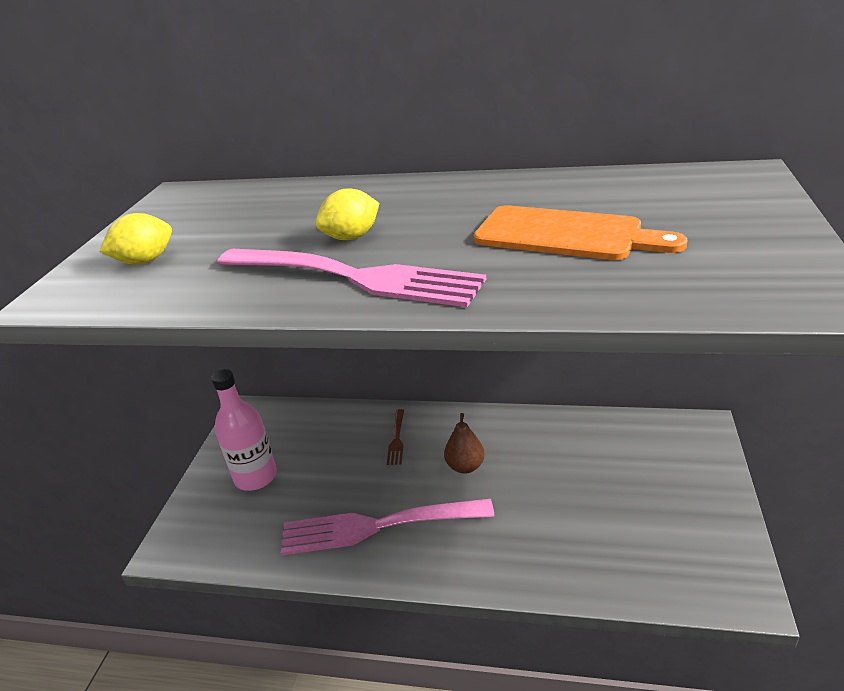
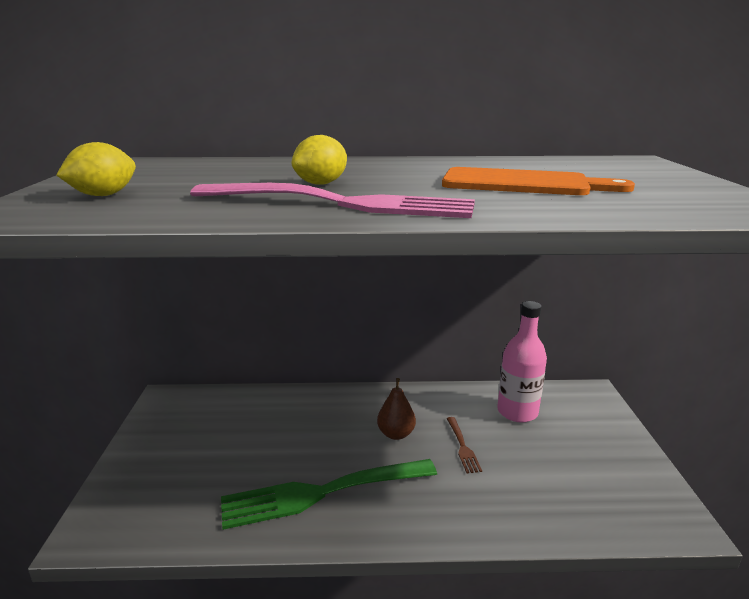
camera: 15 degrees left, 10 degrees down
(256, 477) = (182, 456): pink bottle -> pink bottle (517, 412)
(379, 525) = (323, 492): pink fork -> green fork
(396, 439) = (323, 414): brown fork -> brown fork (462, 446)

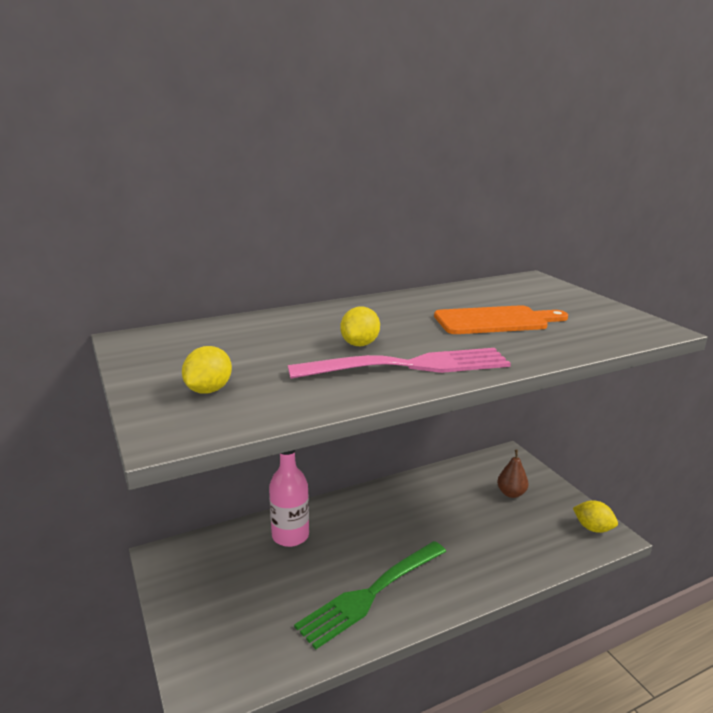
camera: 25 degrees left, 0 degrees up
(396, 434) = (392, 528): brown pear -> brown pear (511, 493)
(462, 446) = (447, 524): brown fork -> none
(517, 412) = (468, 484): pink bottle -> pink bottle (290, 536)
(657, 505) = (593, 528): none -> yellow lemon

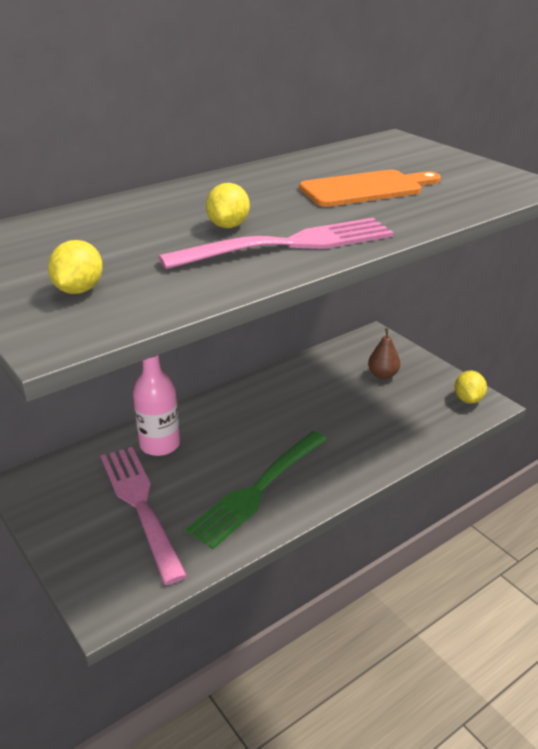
camera: 10 degrees left, 10 degrees up
(259, 594) = (141, 506): none -> pink fork
(593, 528) = (468, 399): yellow lemon -> yellow lemon turned 75 degrees clockwise

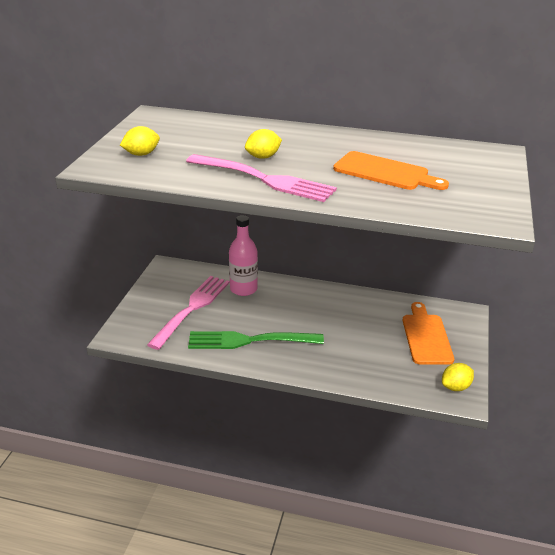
camera: 50 degrees right, 0 degrees up
(383, 375) = (426, 336): brown pear -> orange cutting board

